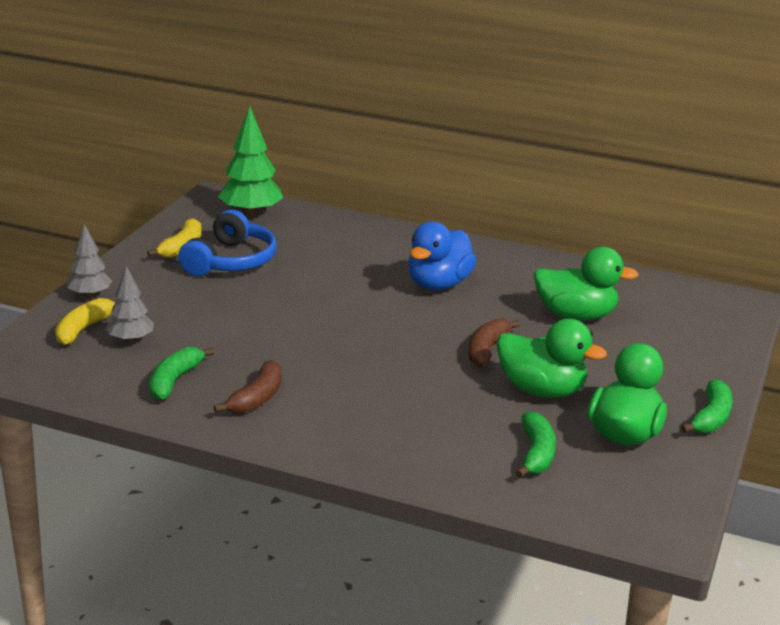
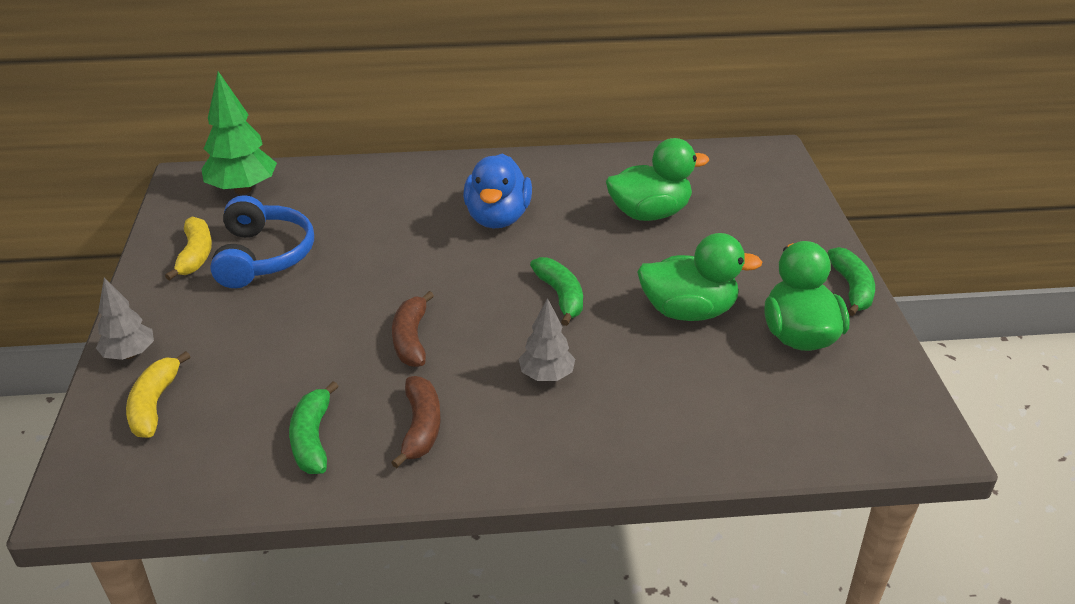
camera: 25 degrees left, 10 degrees up
(131, 340) = (222, 400): grey tree -> grey tree (546, 375)
(487, 350) = (602, 281): brown banana -> brown banana (411, 339)
(536, 454) = (743, 390): green banana -> green banana (560, 296)

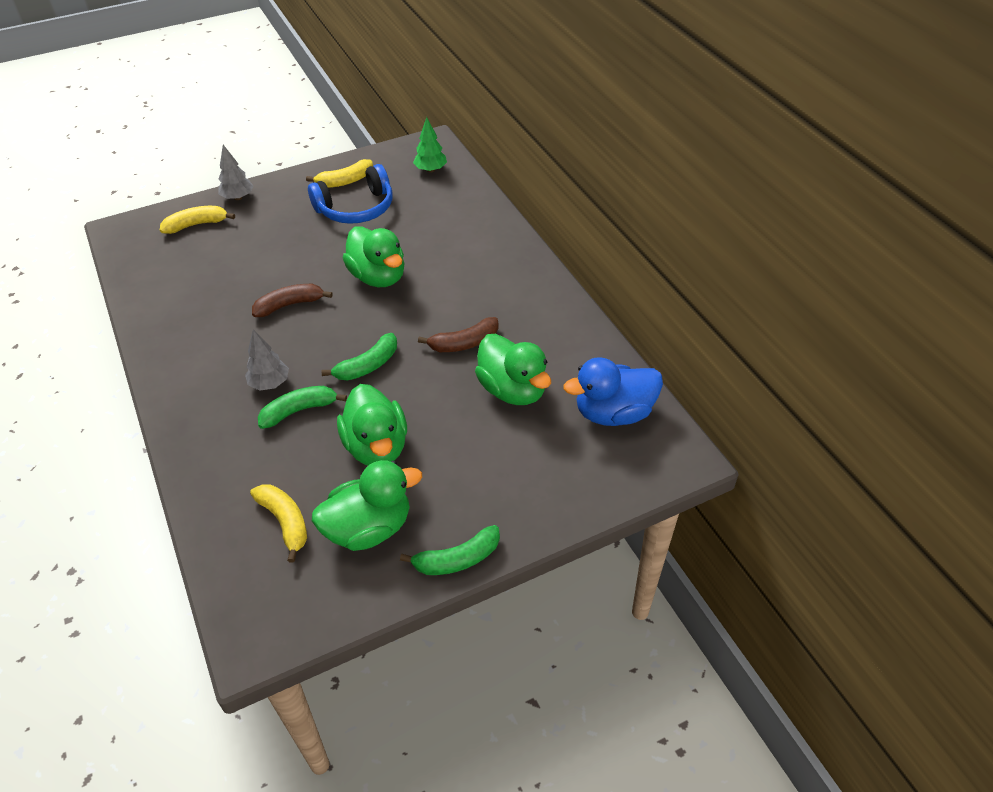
camera: 70 degrees right, 10 degrees up
(243, 189) = (430, 170): green tree -> green tree, size x0.61
(312, 439) = (180, 296): green banana -> green banana (299, 410)
(412, 262) = (378, 277): none -> green duck
(421, 427) = (201, 338): brown banana -> brown banana (464, 343)
(498, 218) = (458, 302): blue duck -> blue duck (613, 413)
(772, 393) = (285, 522): none -> yellow banana

